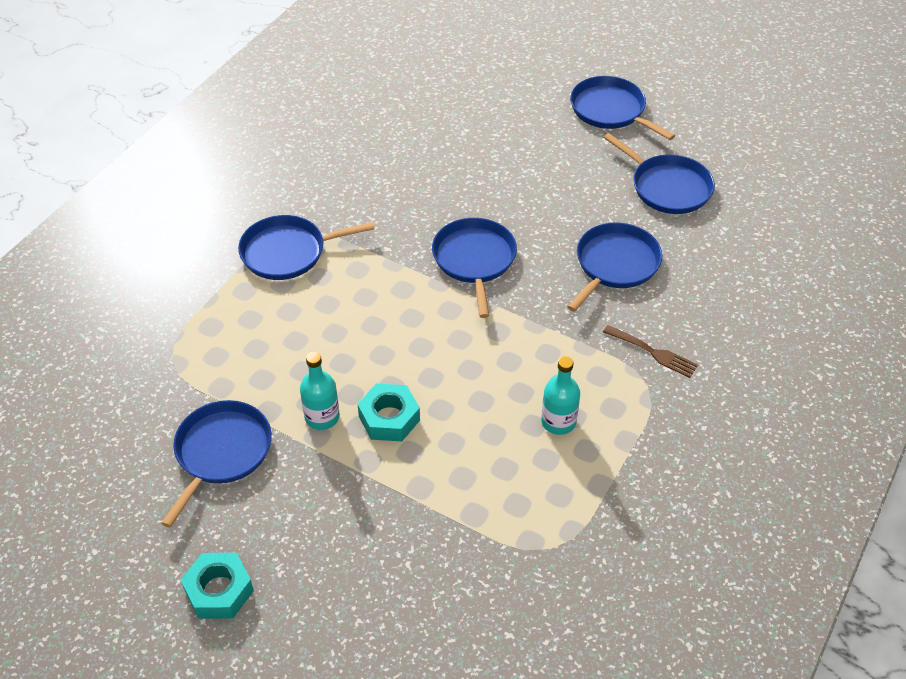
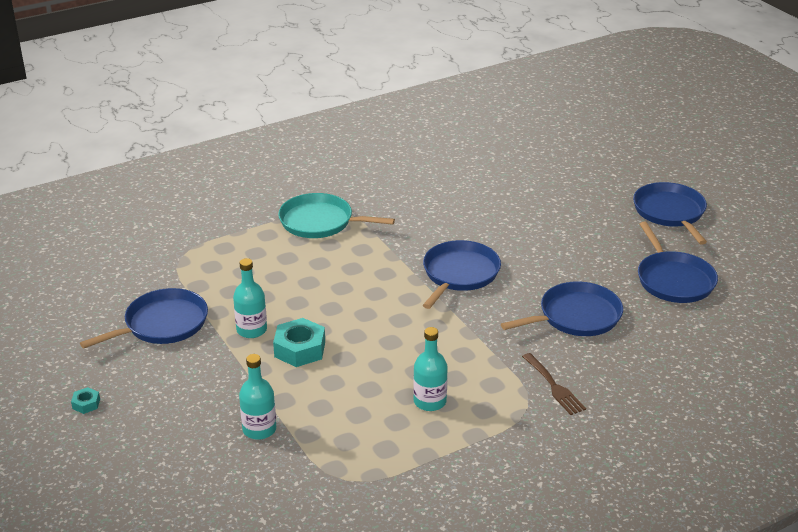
camera: 30 degrees right, 15 degrees down
(219, 591) = (86, 404): turquoise nut -> turquoise nut, size x0.49
(288, 252) = (320, 222): blue pan -> turquoise pan
(424, 532) = (259, 429): none -> turquoise bottle

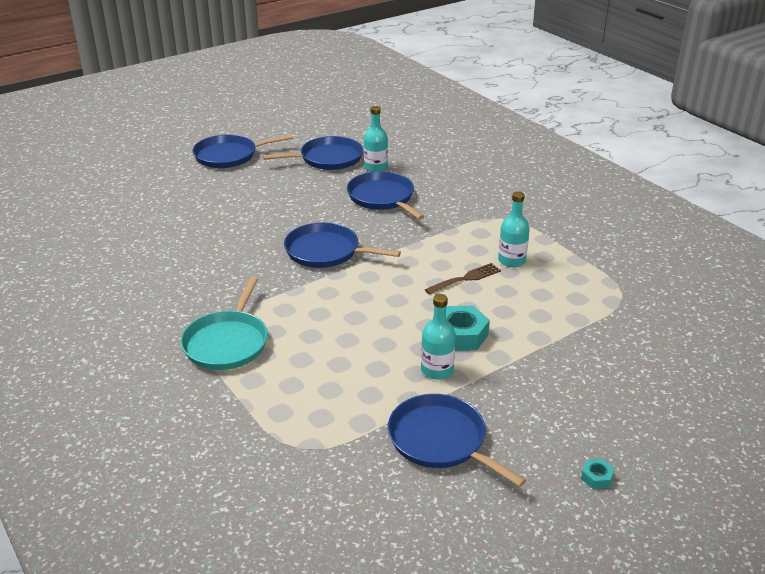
camera: 95 degrees left, 0 degrees up
(259, 429) = (583, 347): turquoise bottle -> turquoise bottle (375, 167)
(554, 386) = (474, 207): brown fork -> brown fork (466, 278)

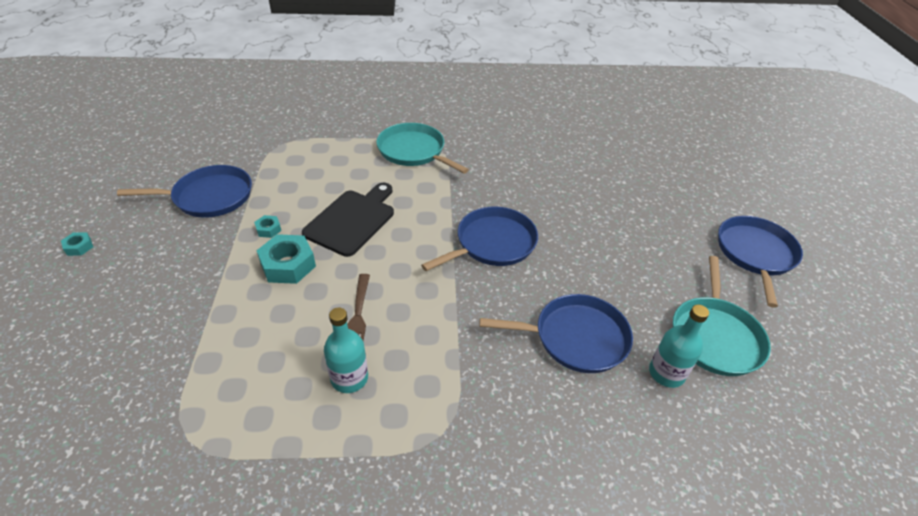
camera: 120 degrees right, 10 degrees up
(328, 158) = (715, 336): blue pan -> turquoise pan
(373, 329) = (352, 220): none -> black cutting board
(437, 370) = (268, 229): turquoise bottle -> turquoise nut

